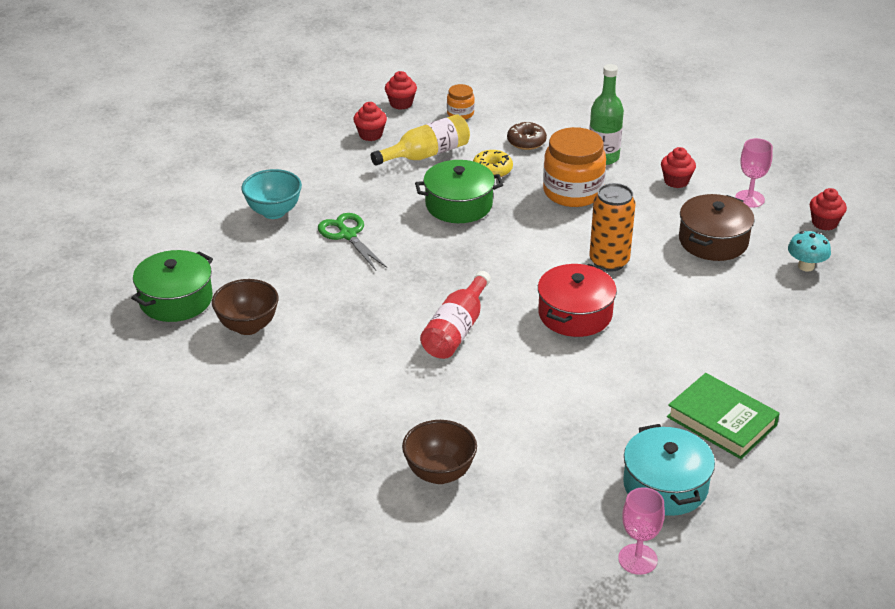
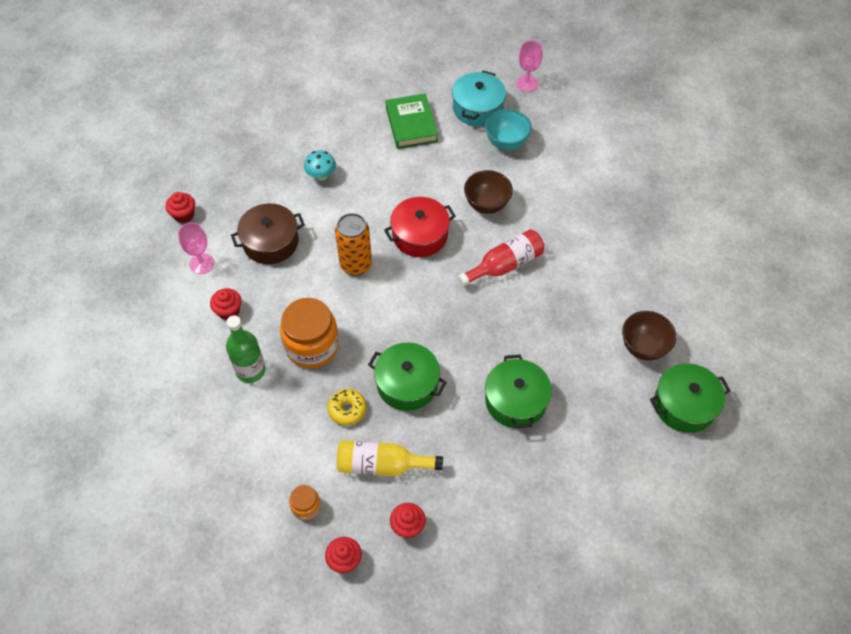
camera: 145 degrees left, 20 degrees up
(274, 212) = (557, 465): turquoise bowl -> turquoise bowl (506, 143)
(347, 235) = (515, 401): green scissors -> green pot
(439, 473) = (590, 175): brown bowl -> brown bowl (486, 205)
(526, 142) = (288, 429): brown donut -> none
(806, 266) = (241, 190): turquoise mushroom -> turquoise mushroom (321, 175)

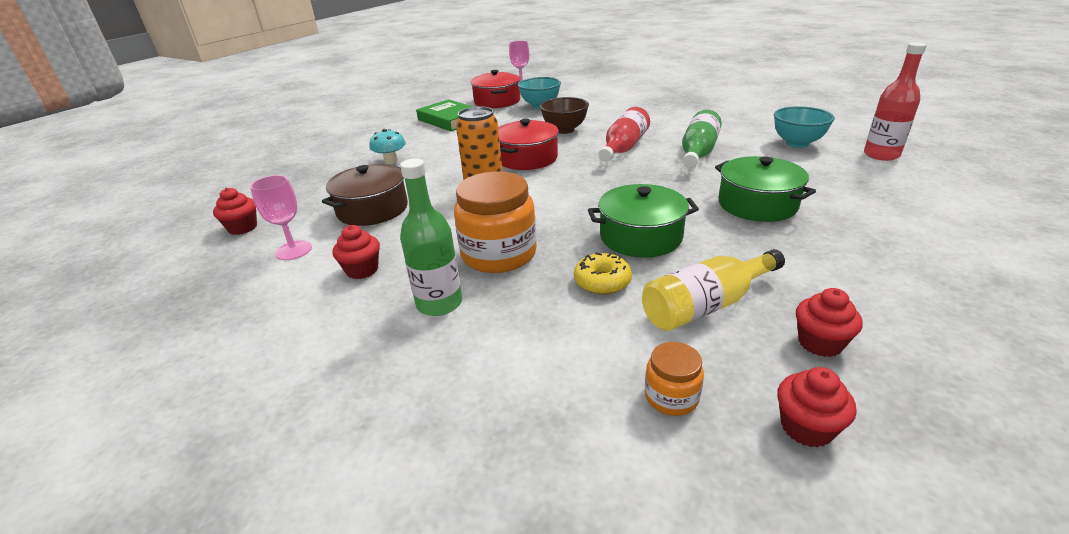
camera: 30 degrees left, 25 degrees down
(477, 108) = (497, 101): turquoise pot -> red pot
(552, 309) = (698, 152): none -> green bottle
(643, 347) = (797, 143): brown bowl -> turquoise bowl
(684, 405) = (881, 155): green pot -> red bottle

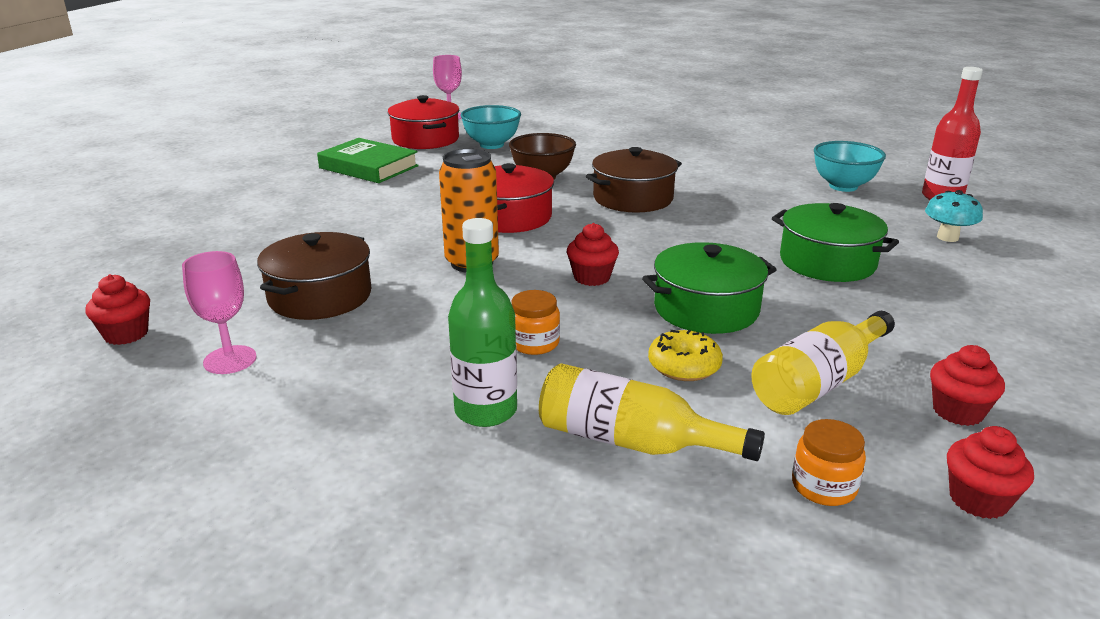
camera: 15 degrees left, 5 degrees down
(362, 270) = (351, 378): red cupcake -> red cupcake (592, 277)
(391, 161) = (310, 228): turquoise mushroom -> turquoise mushroom (947, 237)
(499, 254) = (534, 343): orange jar -> orange jar, size x0.49
(533, 339) = (631, 442): none -> yellow bottle
(623, 147) = (633, 198): red bottle -> brown pot
(698, 152) = (730, 201): green bottle -> none

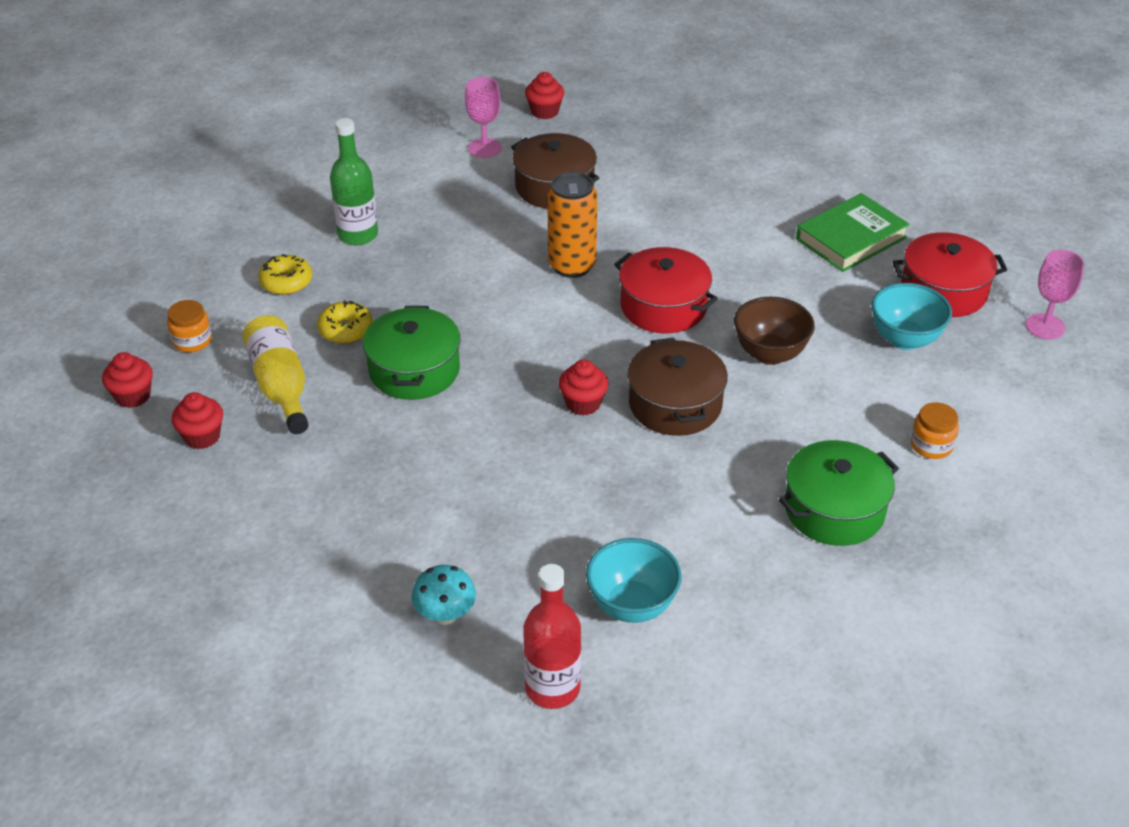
camera: 110 degrees right, 15 degrees up
(534, 343) = (422, 270): orange jar -> orange jar (931, 445)
(592, 277) = (506, 324): red cupcake -> red cupcake (583, 403)
(631, 442) = (286, 282): yellow bottle -> yellow donut
(827, 262) = (448, 484): green pot -> green pot (834, 509)

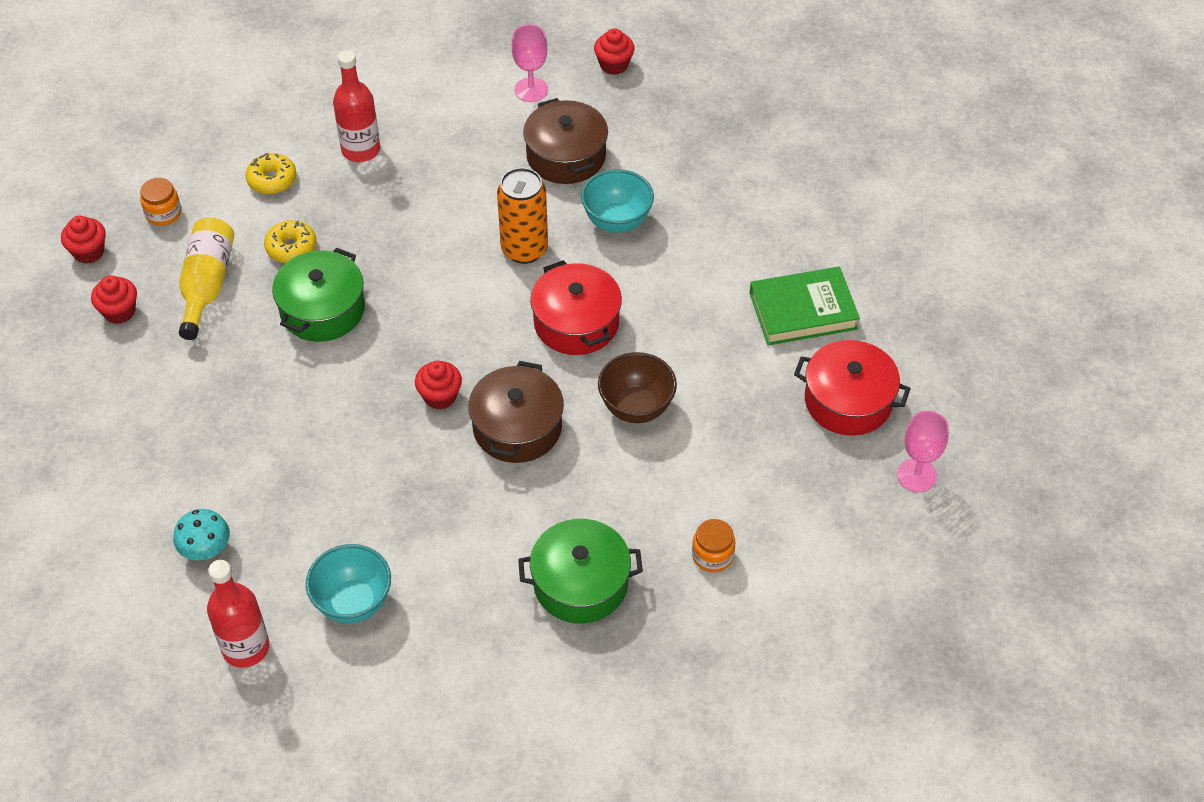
camera: 25 degrees right, 10 degrees up
(358, 235) = (361, 150): green bottle -> red bottle
(904, 339) = (771, 439): turquoise bowl -> turquoise bowl (617, 221)

